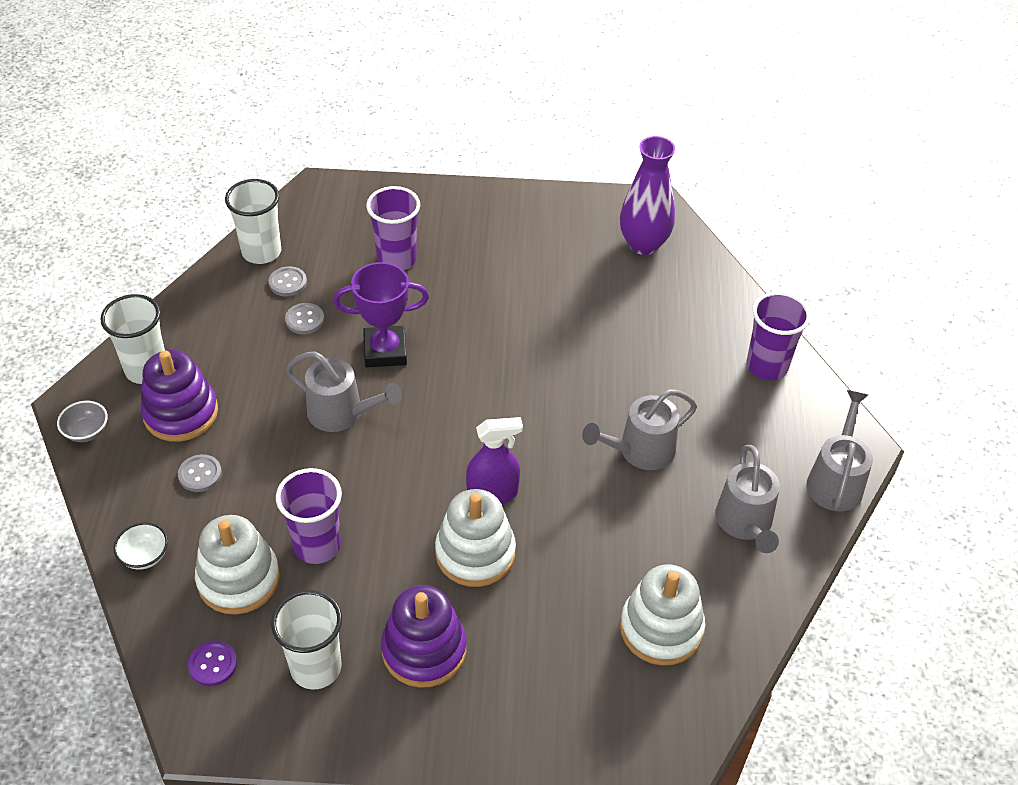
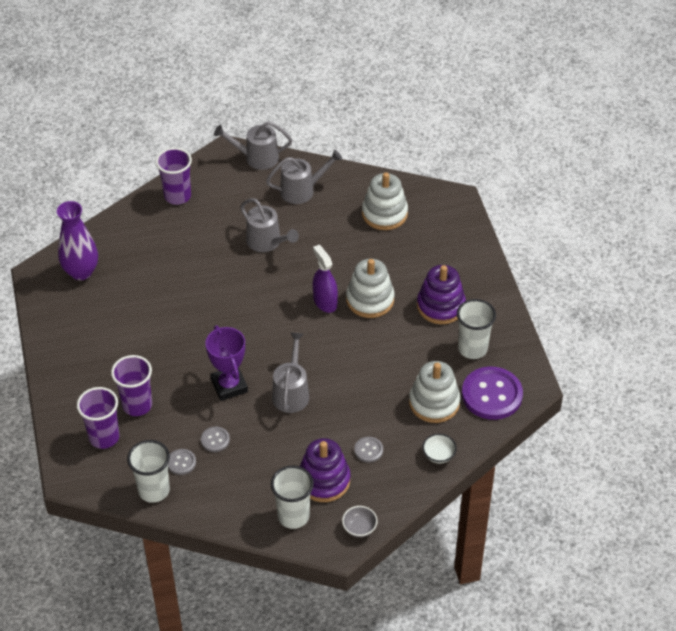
camera: 105 degrees left, 0 degrees up
(213, 664) = (492, 395): purple button -> purple button, size x2.15
(317, 545) = (395, 373): purple cup -> purple cup (104, 437)

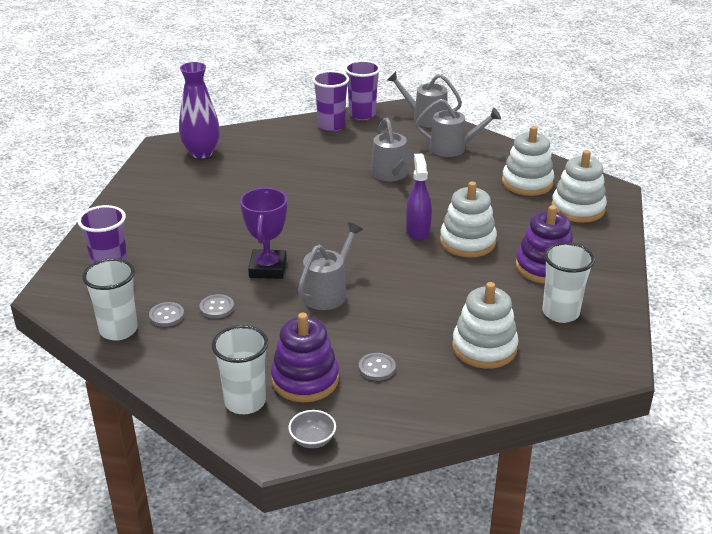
camera: 25 degrees right, 15 degrees down
(137, 405) = (165, 257): purple cup -> purple cup (362, 115)
(438, 231) = (577, 208): none -> white stacking toy
(438, 455) = (458, 399): white bowl -> none
(492, 395) = (560, 361): purple button -> none

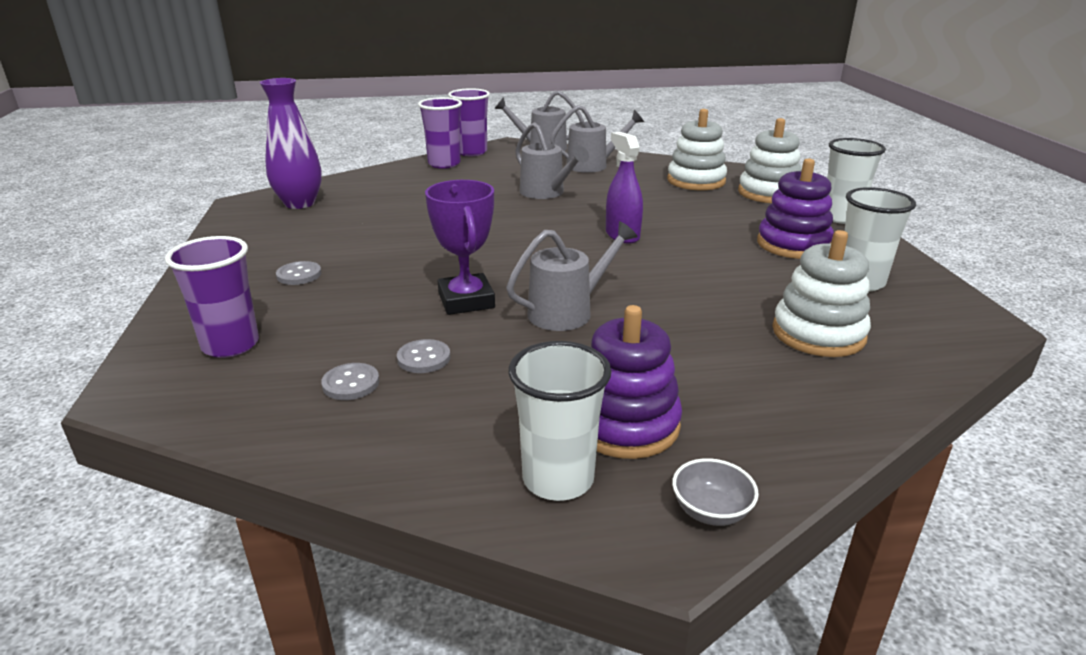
camera: 20 degrees left, 5 degrees down
(118, 330) = (279, 419): white cup -> white cup (841, 217)
(328, 292) = (567, 312): grey watering can -> grey watering can turned 45 degrees clockwise
(377, 368) = (710, 386): grey button -> grey button (299, 275)
(467, 242) = (687, 236): white stacking toy -> none

